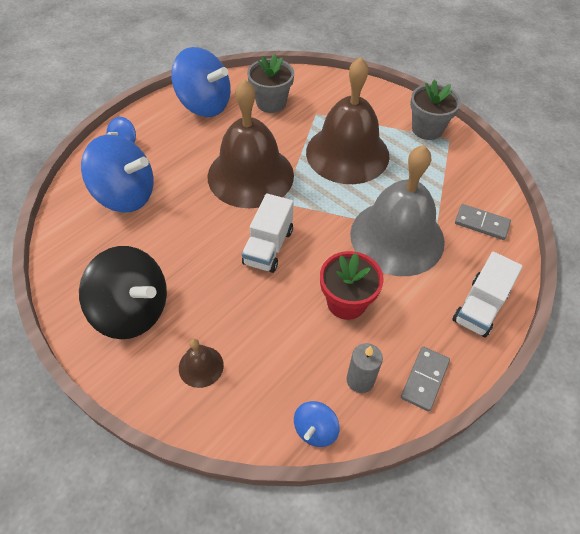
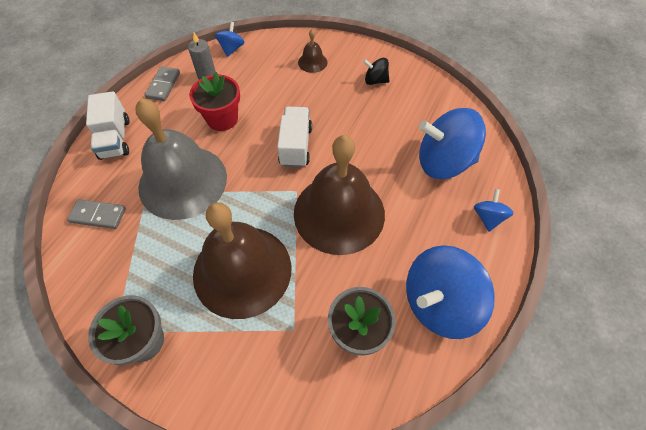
camera: 165 degrees right, 5 degrees up
(133, 311) = (375, 80): black spinning top -> black spinning top, size x0.47
(204, 105) = (439, 303): blue spinning top -> blue spinning top turned 45 degrees counterclockwise
(480, 307) = (115, 139): white truck -> white truck turned 150 degrees clockwise

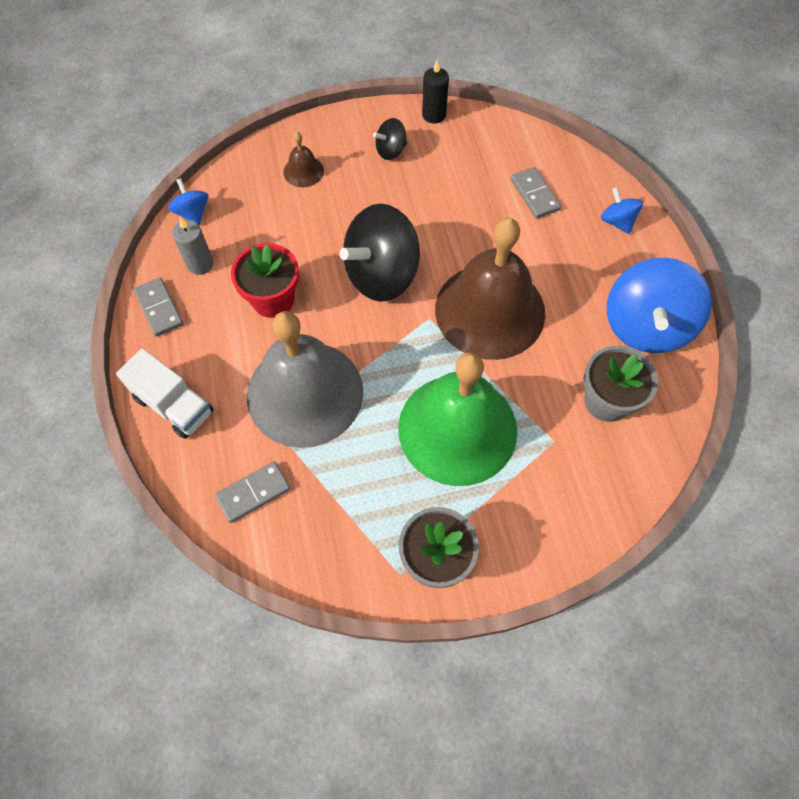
camera: 40 degrees left, 5 degrees up
(242, 270) = (457, 429): brown bell -> green bell
(295, 146) = (381, 275): white truck -> black spinning top
(424, 76) = (434, 115): none -> black candle
(443, 162) = (534, 194): blue spinning top -> grey domino

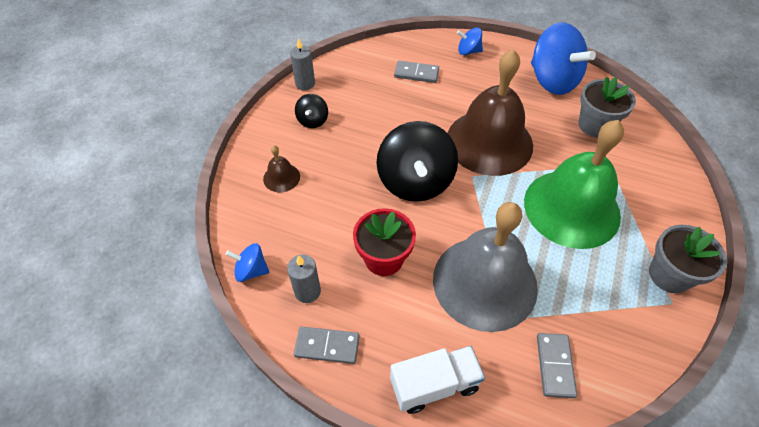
camera: 55 degrees left, 10 degrees down
(434, 115) = (305, 83): black candle -> grey candle

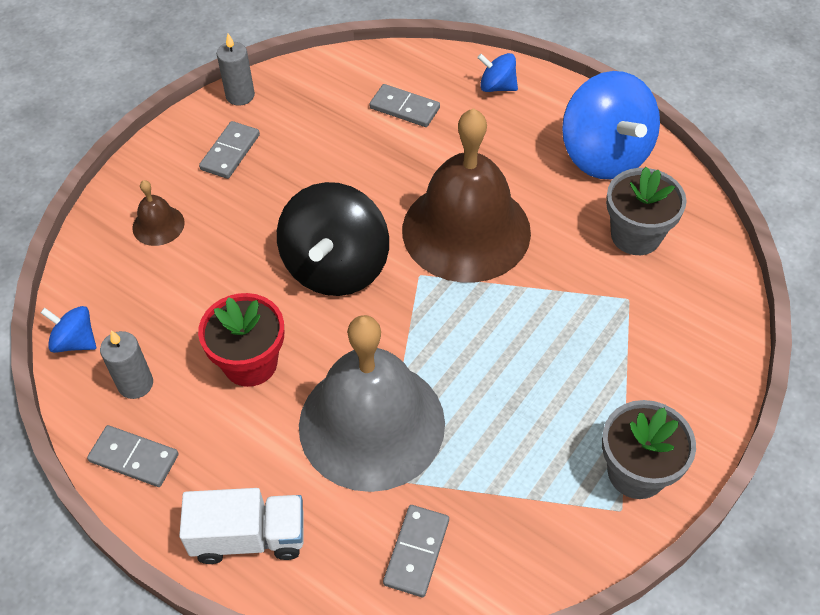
camera: 15 degrees right, 0 degrees up
(313, 120) = (230, 152): black spinning top -> grey domino
(571, 208) = (541, 349): green bell -> none

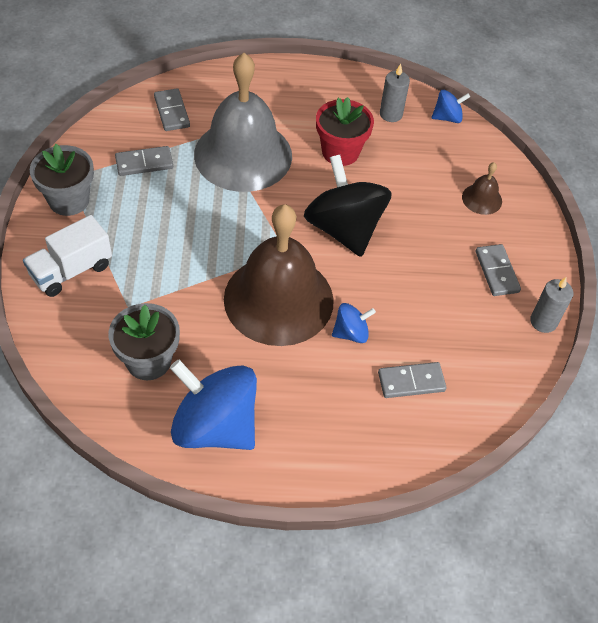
camera: 140 degrees right, 0 degrees up
(134, 458) = (353, 85): grey domino -> grey domino (144, 163)
(249, 537) = (262, 82): white truck -> white truck (71, 270)
(497, 87) = (354, 450): blue spinning top -> blue spinning top (351, 333)

